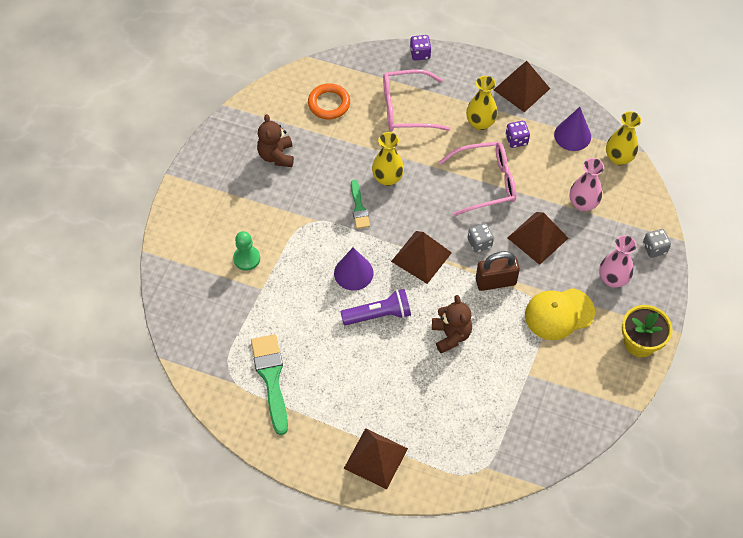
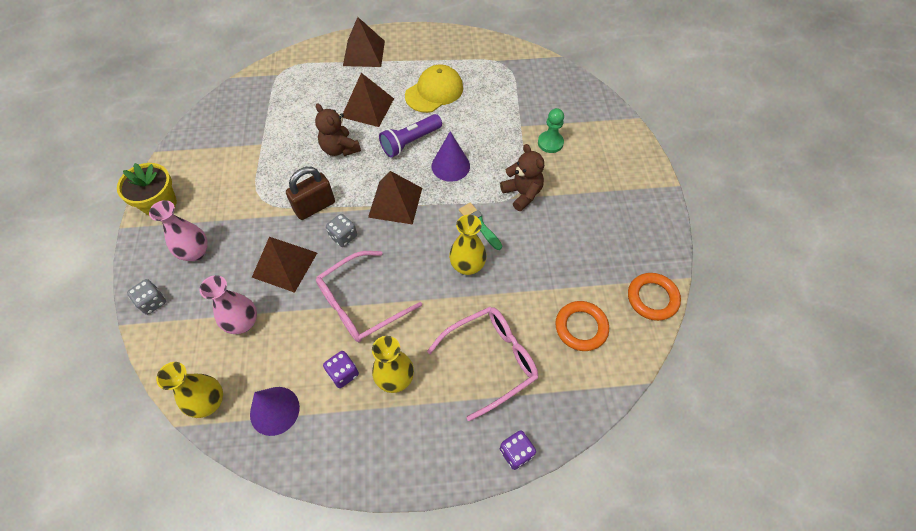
camera: 155 degrees right, 0 degrees up
(262, 102) = (652, 298): none -> orange ring
(271, 378) = (470, 71): green brush -> none
(276, 156) = (593, 244): brown teddy bear -> brown teddy bear (522, 193)
(521, 89) = (360, 455): brown pyramid -> brown pyramid (368, 108)
(559, 314) = (244, 201): yellow cap -> yellow cap (434, 92)

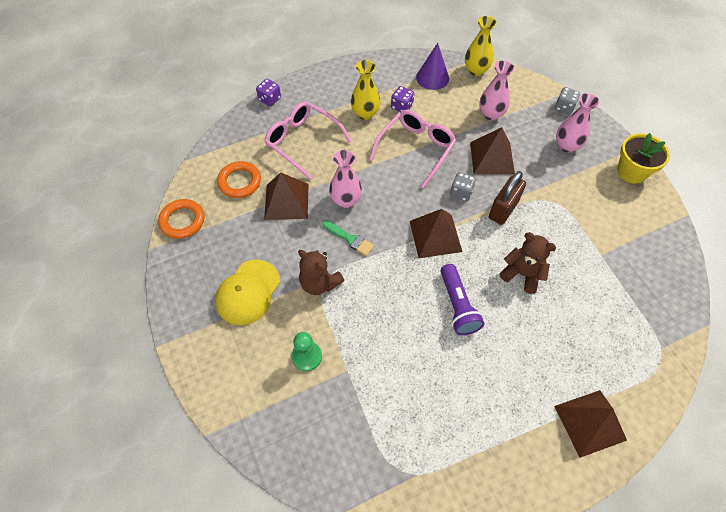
camera: 160 degrees right, 0 degrees up
(368, 108) = (528, 336): brown pyramid -> brown pyramid (286, 201)
(410, 142) = (457, 306): purple flashlight -> purple flashlight turned 135 degrees clockwise
(434, 92) = (468, 387): yellow cap -> yellow cap (248, 292)
(450, 166) = (402, 291): purple cone -> none
(467, 266) = (346, 200): yellow vase -> pink vase
(491, 360) = (303, 142): pink glasses -> pink glasses turned 90 degrees clockwise

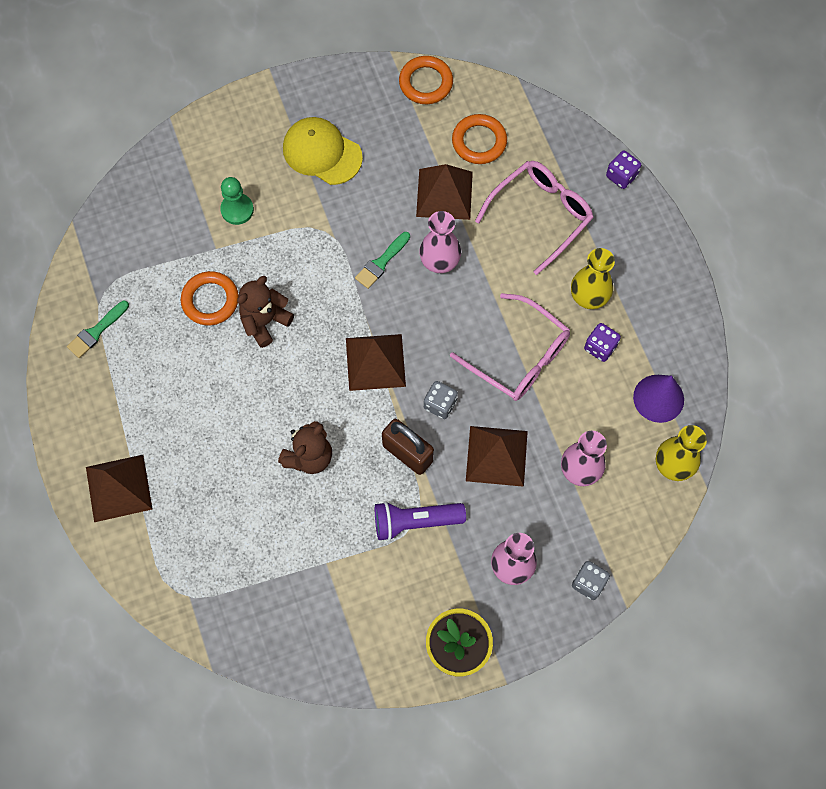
camera: 95 degrees right, 10 degrees up
(319, 283) = (325, 226): brown teddy bear -> brown teddy bear (265, 321)
(399, 368) = (210, 300): none -> orange ring
(445, 471) = (96, 331): none -> green brush
(457, 306) = (276, 373): purple flashlight -> purple flashlight (415, 522)

